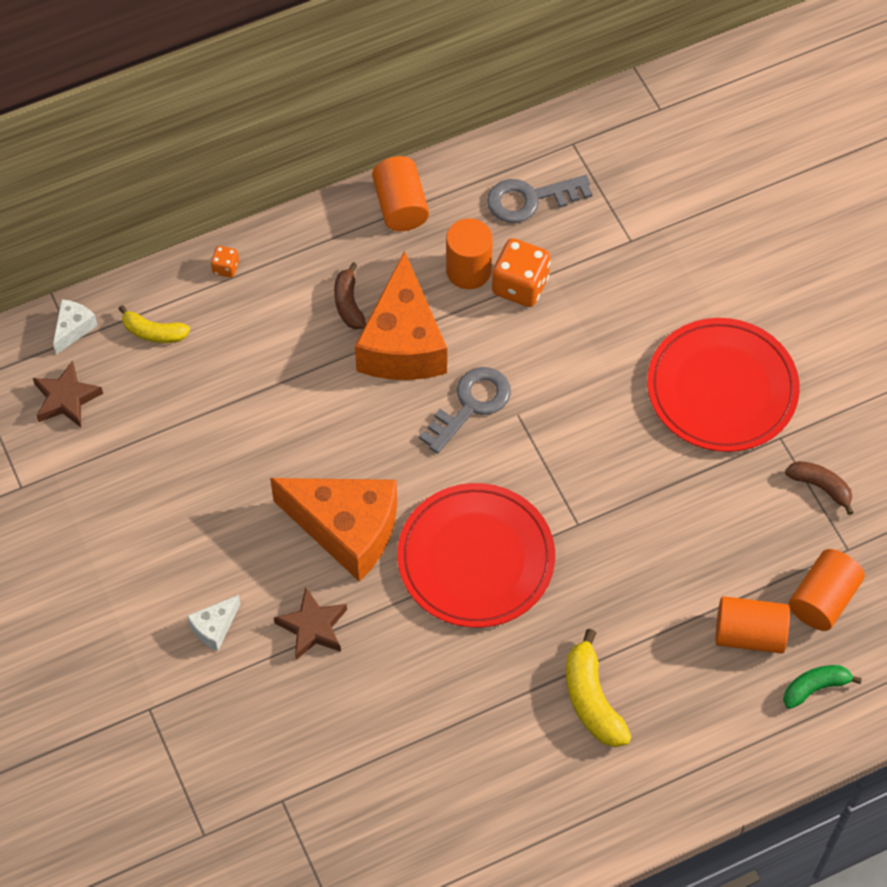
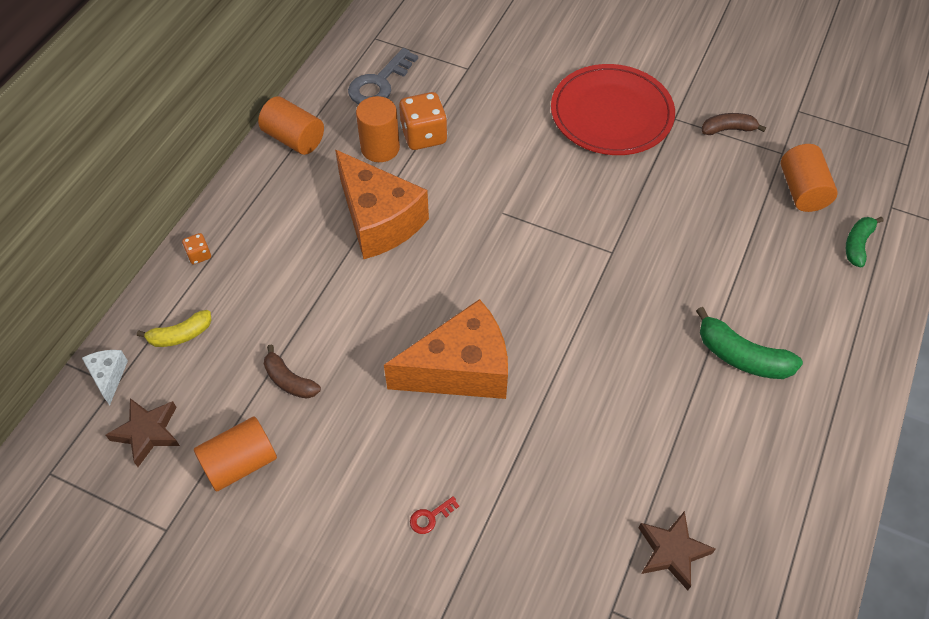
camera: 40 degrees left, 5 degrees down
(214, 627) = (430, 517): white cheese -> red key
(313, 627) = (505, 457): brown star -> brown star (672, 551)
(348, 303) = (315, 220): brown banana -> brown banana (289, 380)
(471, 405) = (465, 227): grey key -> none
(476, 558) = (570, 322): red plate -> none
(592, 700) = (742, 356): yellow banana -> green banana
(749, 634) = (786, 242): orange cylinder -> orange cylinder (240, 463)

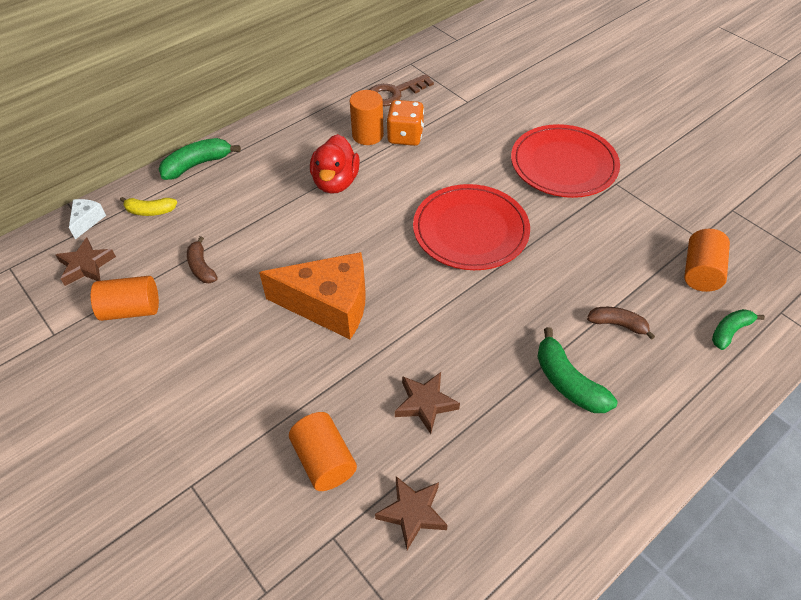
camera: 25 degrees right, 5 degrees down
(199, 255) = (197, 165): orange dice -> green banana
(294, 138) = (310, 111): orange cylinder -> orange cylinder (324, 460)
(379, 83) = (394, 93): grey key -> brown key
(379, 220) = (335, 182): orange cheese -> red duck
(430, 517) = (237, 402): red key -> none
(558, 225) = (470, 230): none -> red plate
(621, 436) = (425, 403): none -> brown star
(728, 129) = (658, 205): brown banana -> brown banana (617, 324)

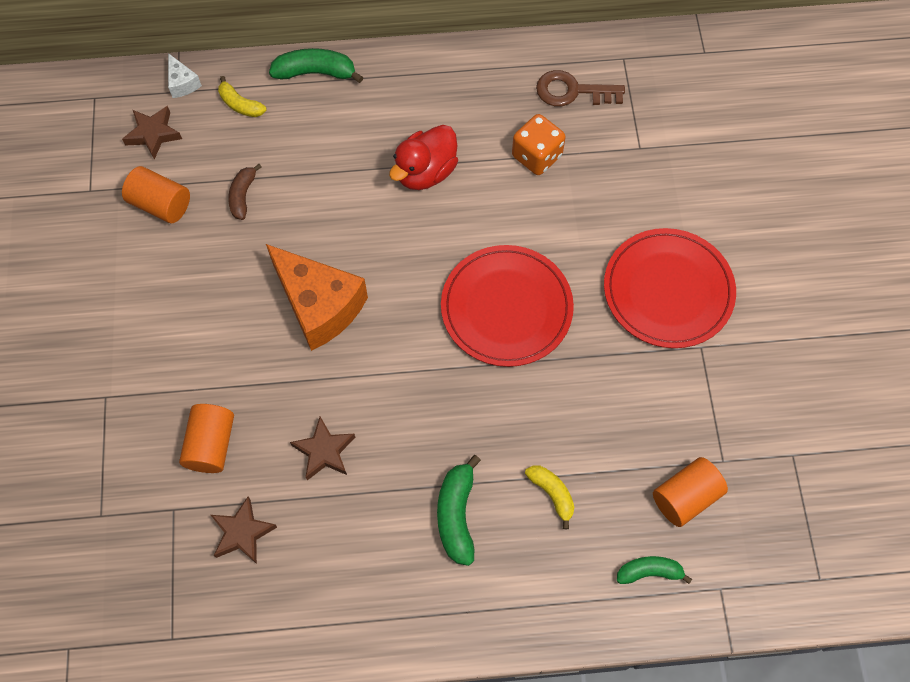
camera: 35 degrees right, 15 degrees up
(87, 221) = (182, 83): white cheese -> white cheese turned 105 degrees clockwise
(367, 135) = (501, 132): orange cylinder -> none
(617, 324) = (552, 494): brown banana -> yellow banana

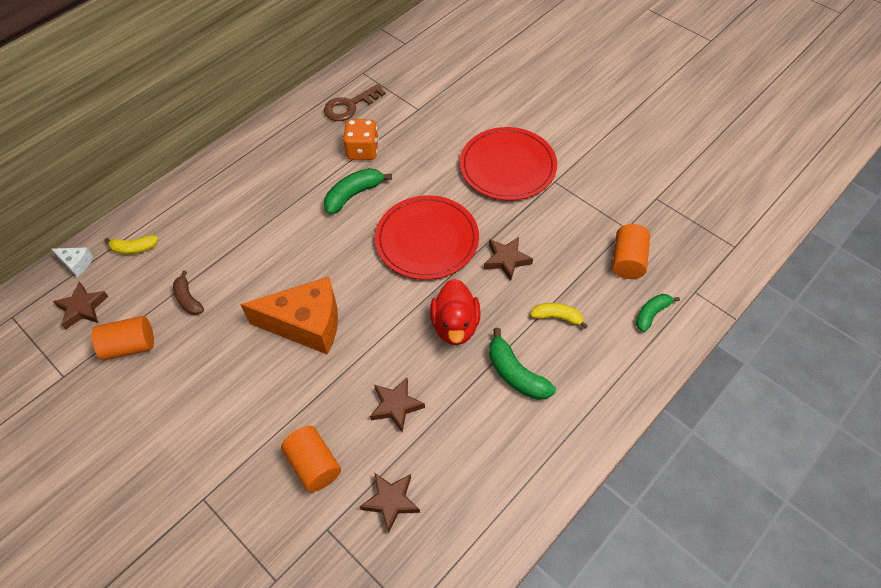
camera: 40 degrees left, 10 degrees down
(315, 72) = (172, 197): green banana -> green banana (353, 195)
(425, 172) = (302, 203): red duck -> red duck (455, 325)
(563, 393) = (506, 260): none -> brown star

